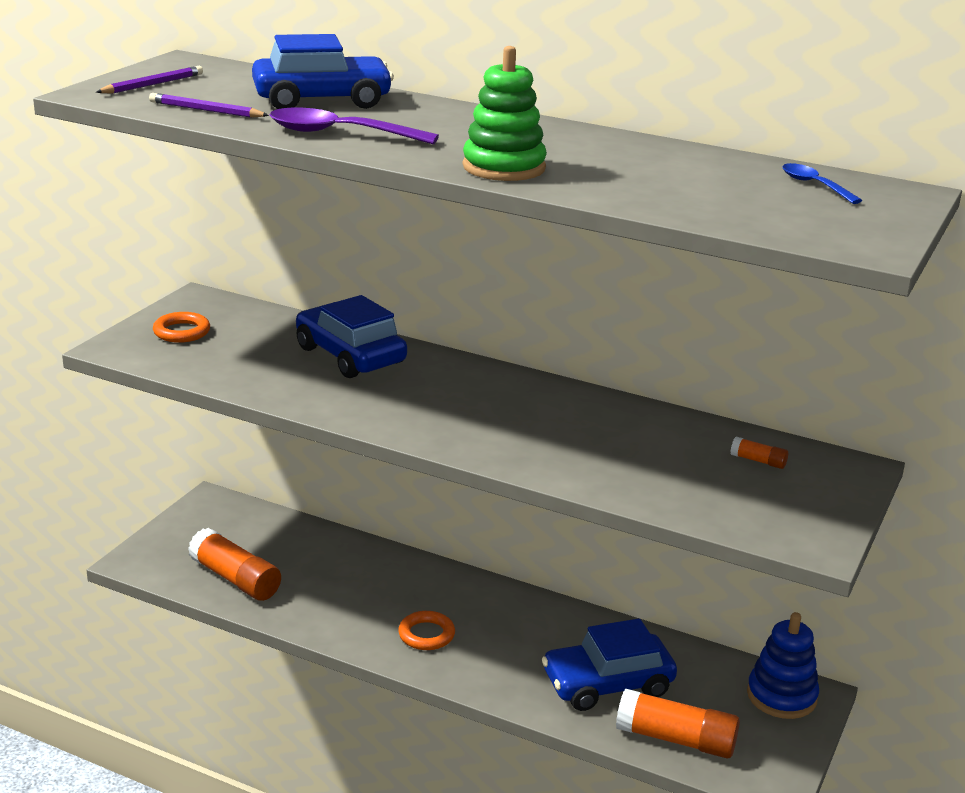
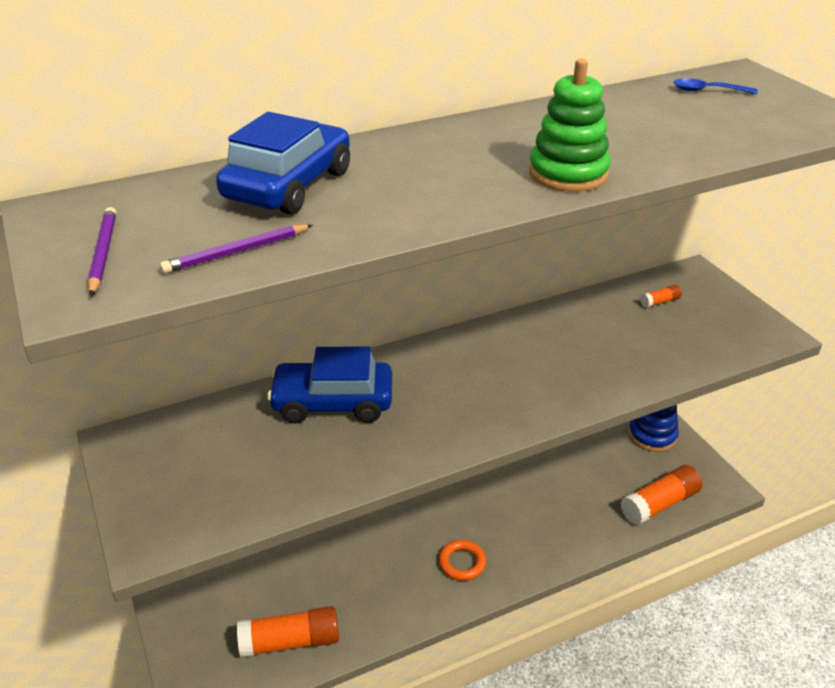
camera: 50 degrees left, 10 degrees up
(181, 332) = (172, 483): orange ring -> none
(340, 134) = (399, 210): purple spoon -> none
(607, 684) = (586, 502): blue car -> none

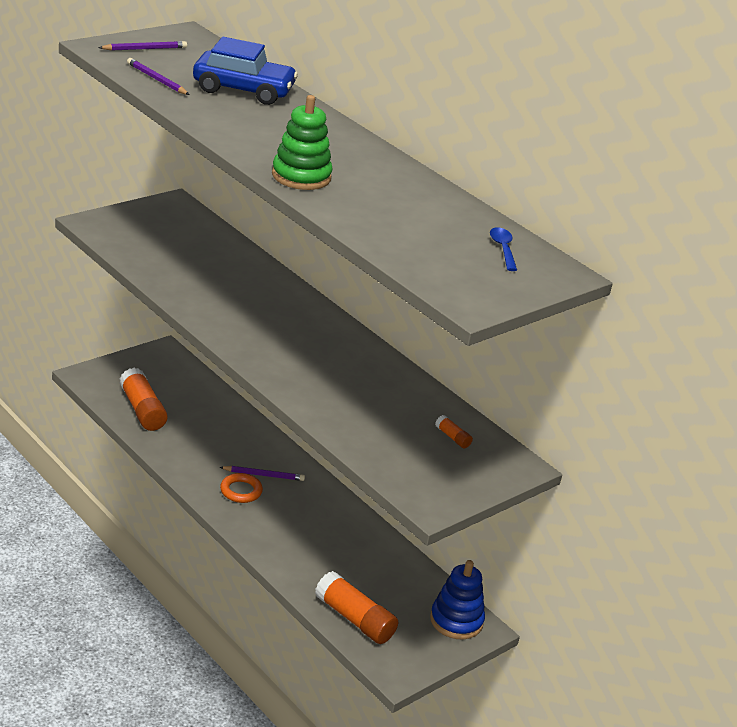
camera: 70 degrees right, 5 degrees down
(333, 402) = (241, 275): blue car -> none
(435, 538) = (263, 475): none -> purple pencil

